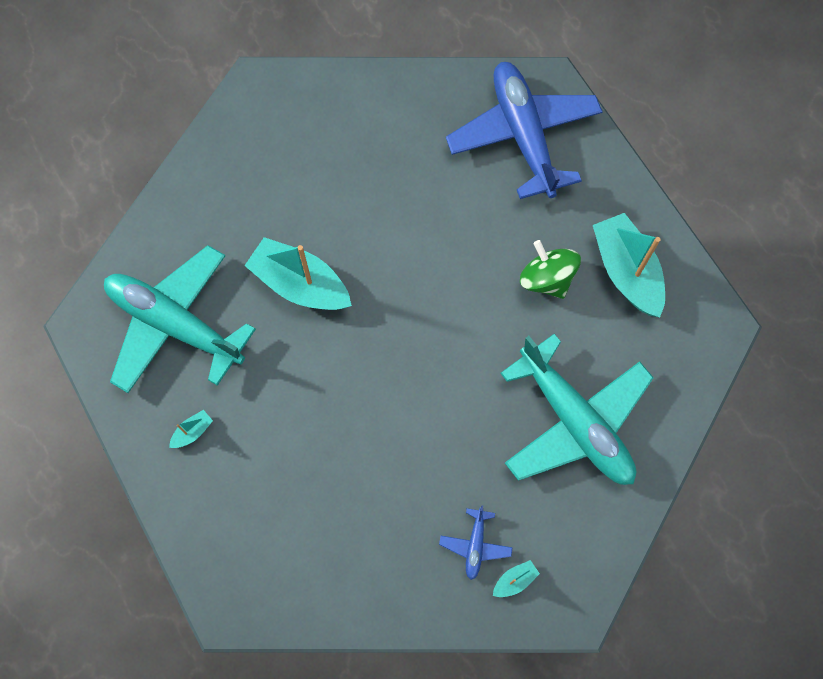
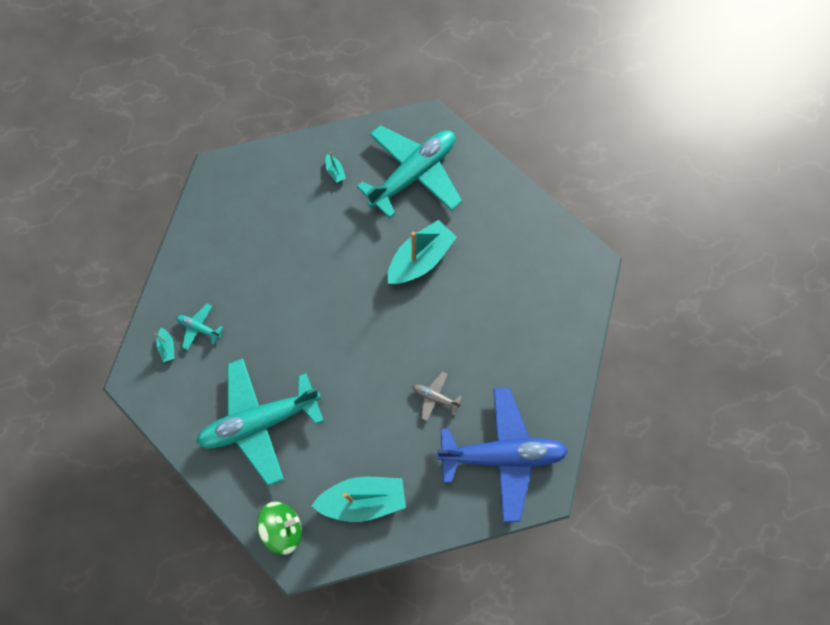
camera: 105 degrees right, 0 degrees up
(475, 545) = (199, 328): blue plane -> turquoise plane
(478, 222) = (435, 397): none -> grey plane
(546, 279) = (374, 435): green spinning top -> green spinning top (283, 528)

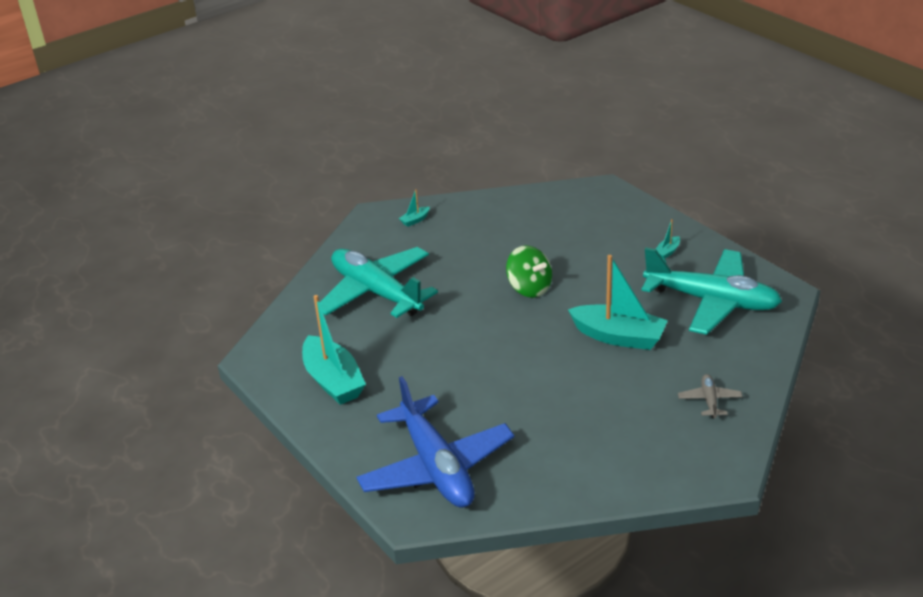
camera: 70 degrees right, 35 degrees down
(199, 328) = (444, 230): turquoise plane -> none
(283, 528) = (280, 339): green spinning top -> green spinning top (529, 288)
(435, 397) = (471, 396): grey plane -> grey plane (709, 400)

